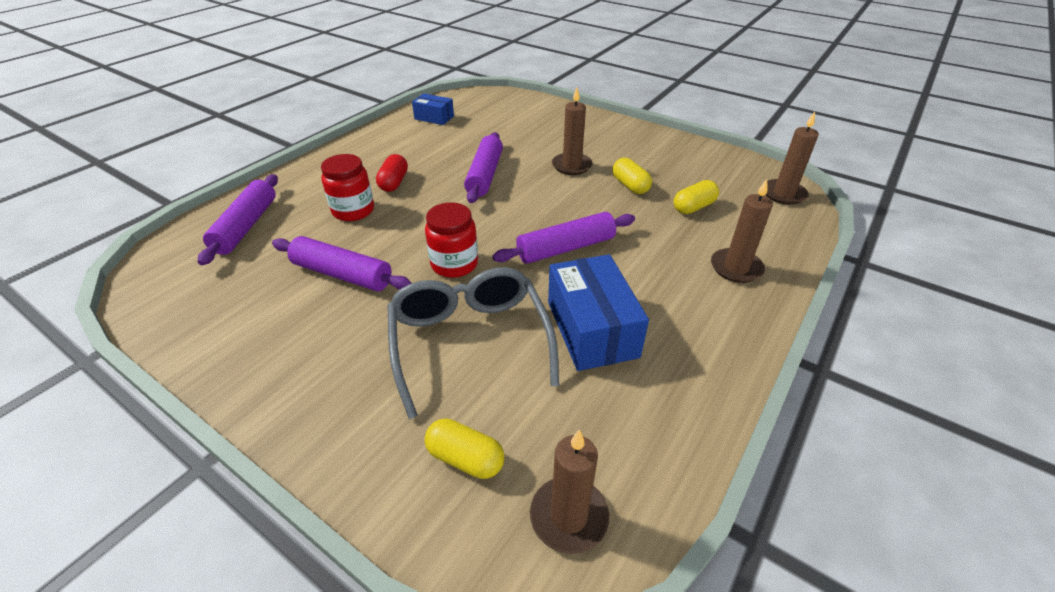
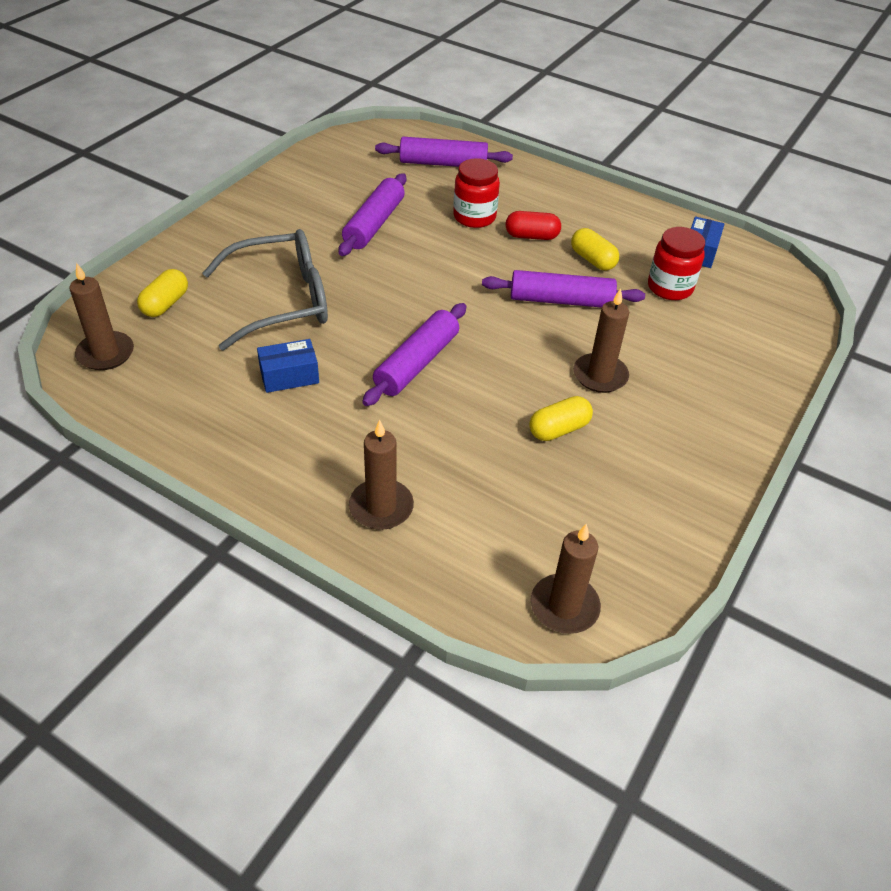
camera: 85 degrees right, 5 degrees up
(454, 264) = (388, 286): red jar -> red jar (670, 287)
(566, 248) = (417, 363): purple rolling pin -> purple rolling pin turned 60 degrees clockwise
(592, 329) = (289, 376): blue box -> blue box, size x0.57
(693, 207) = (513, 488): yellow capsule -> yellow capsule (592, 260)

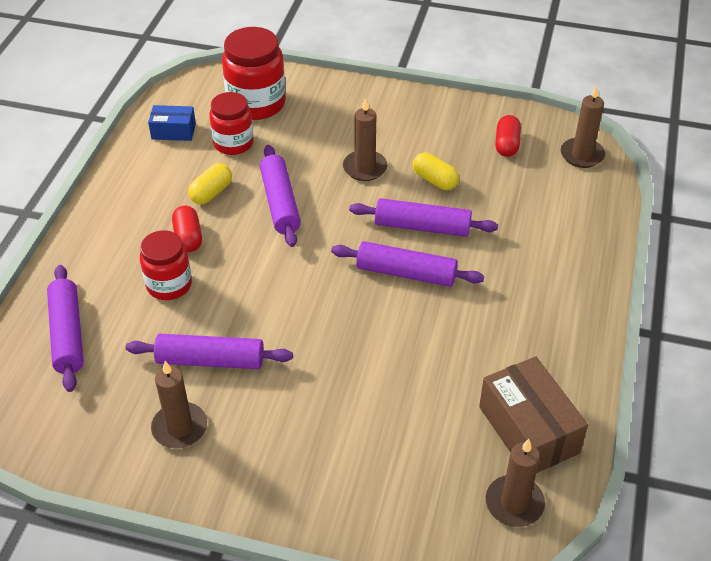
camera: 105 degrees left, 0 degrees up
(165, 304) = (420, 488): yellow capsule -> none
(169, 388) = (528, 430): none -> brown box
(282, 301) = (369, 392): grey glasses -> none
(289, 376) = (466, 350): blue box -> none
(381, 507) = (564, 254): brown candle -> brown candle (179, 427)
(481, 395) = (422, 227): none -> purple rolling pin
(610, 525) = (506, 145): none -> red capsule
(741, 317) = (256, 104): none -> red jar

